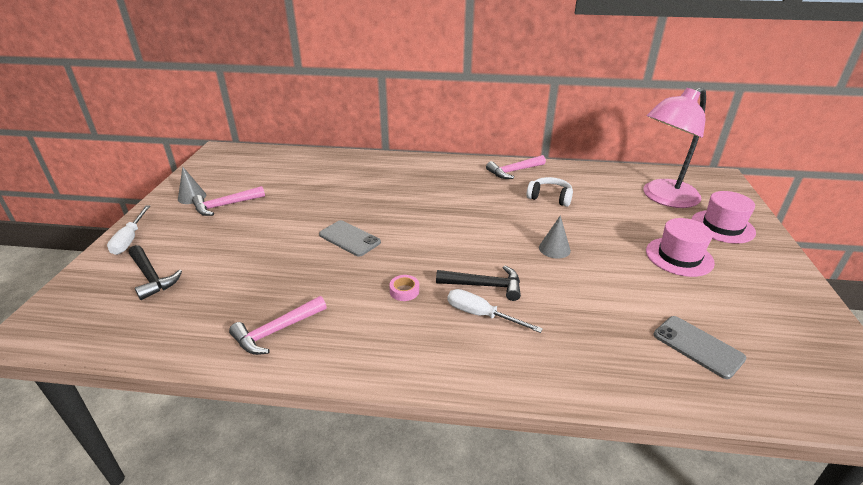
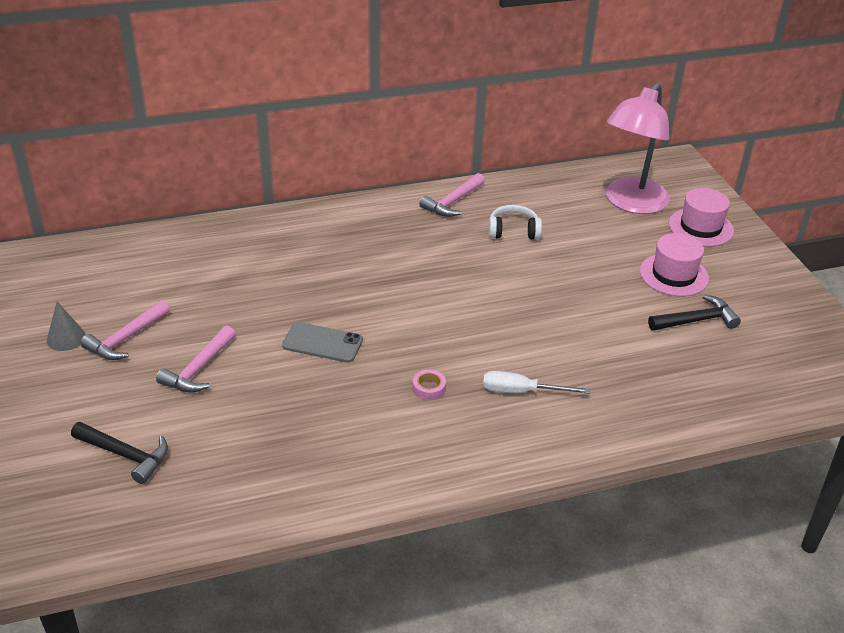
camera: 25 degrees left, 5 degrees up
(130, 239) = (43, 418): white screwdriver -> none
(276, 331) = (328, 469): pink hammer -> pink hammer (199, 369)
(484, 285) = (506, 359): black hammer -> black hammer (696, 320)
(554, 249) = (551, 297): grey cone -> none
(698, 346) = (723, 366): grey phone -> none

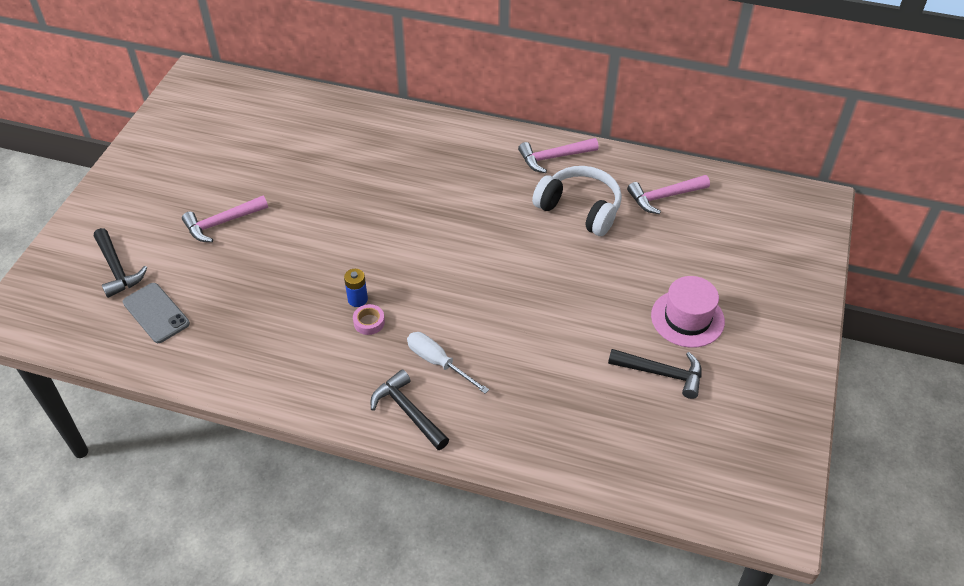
camera: 35 degrees right, 10 degrees up
(66, 338) = (160, 155): grey cone -> none
(126, 339) = (196, 174): pink hammer -> pink hammer (664, 197)
(322, 343) = (327, 243): grey phone -> grey phone (156, 313)
(399, 375) = (357, 299): none -> blue battery
(513, 231) = (579, 209): white headphones -> white headphones, size x1.52
(536, 440) = (408, 412): none -> black hammer
(631, 203) = (721, 227): pink lamp -> none
(700, 227) = (767, 282): pink hat -> none

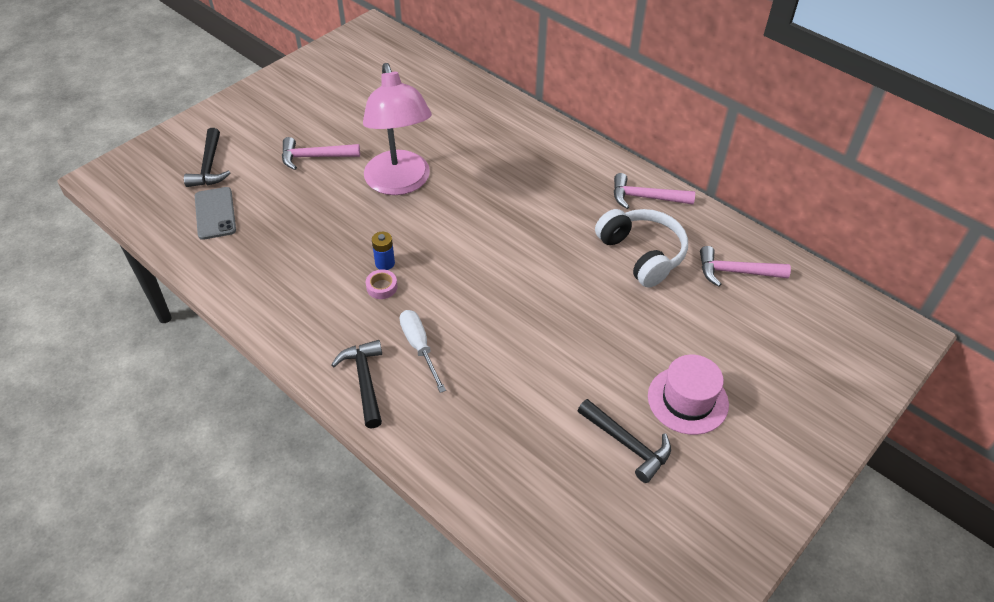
camera: 25 degrees right, 0 degrees up
(323, 220) = (400, 183): none -> pink lamp

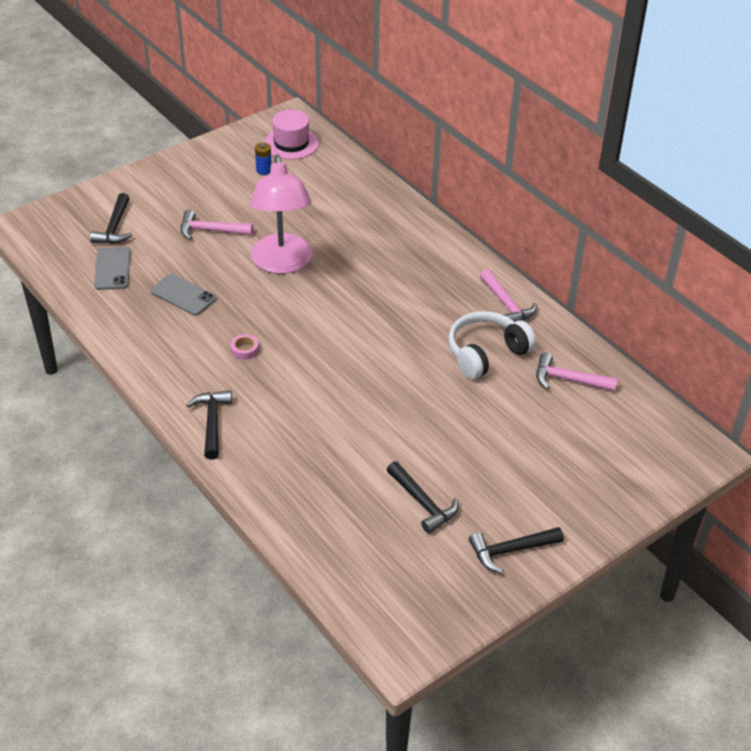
camera: 10 degrees right, 5 degrees down
(300, 233) = (183, 295): none -> grey phone
(385, 263) = (252, 330): blue battery -> blue battery (264, 170)
(419, 347) = (265, 403): white screwdriver -> none
(641, 254) = (486, 353): white headphones -> white headphones turned 105 degrees counterclockwise
(645, 197) = (506, 305): pink hammer -> pink hammer turned 135 degrees counterclockwise
(687, 400) = (487, 477): pink hat -> pink hat (291, 143)
(742, 488) = (510, 550): none -> black hammer

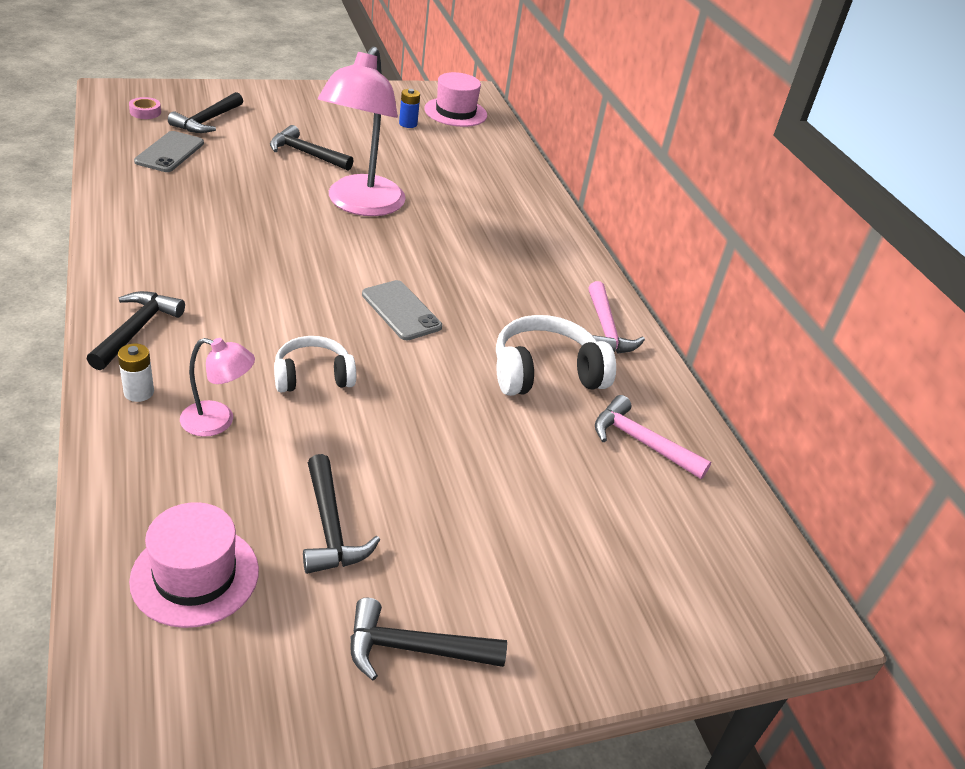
camera: 15 degrees right, 5 degrees down
(183, 295) = (223, 198): grey phone -> grey phone (401, 310)
(210, 231) = (306, 154): pink hammer -> black hammer
(244, 350) = (245, 270): pink tape -> pink tape (145, 112)
(250, 464) = (139, 392): none -> white battery
(312, 464) = (218, 421): none -> pink lamp
(346, 412) = (313, 376): none -> white headphones
(369, 558) = (195, 575): none -> pink hat

